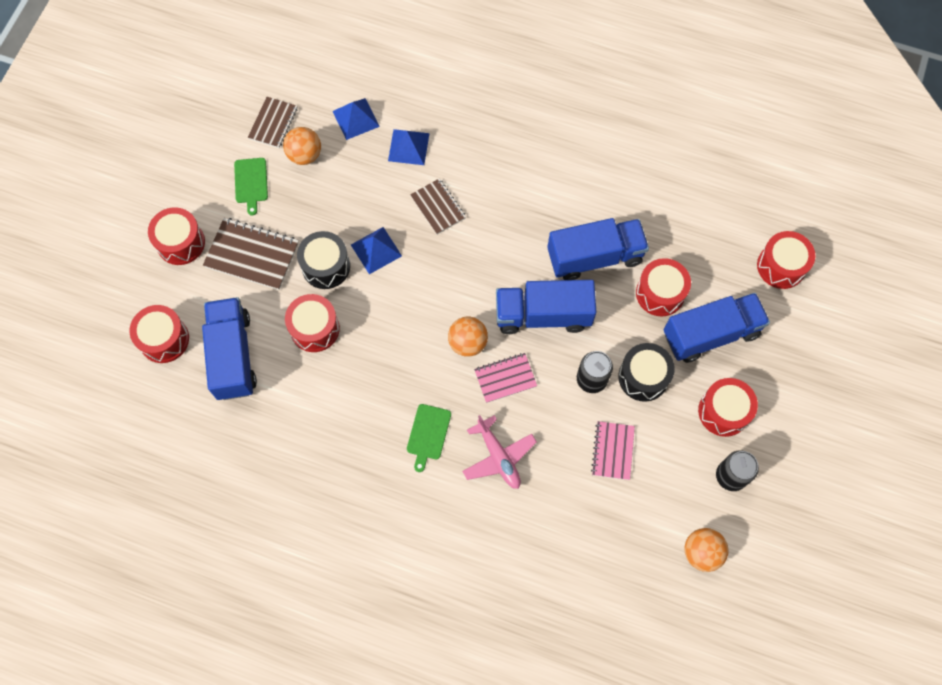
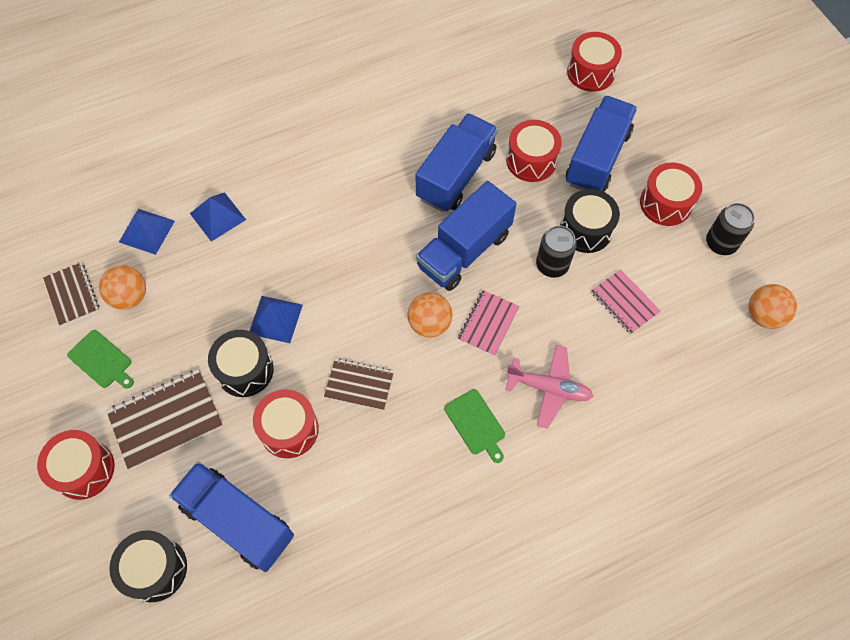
camera: 45 degrees left, 5 degrees down
(164, 339) = (155, 569): red drum -> black drum
(438, 207) = (292, 242): brown notebook -> brown notebook (359, 385)

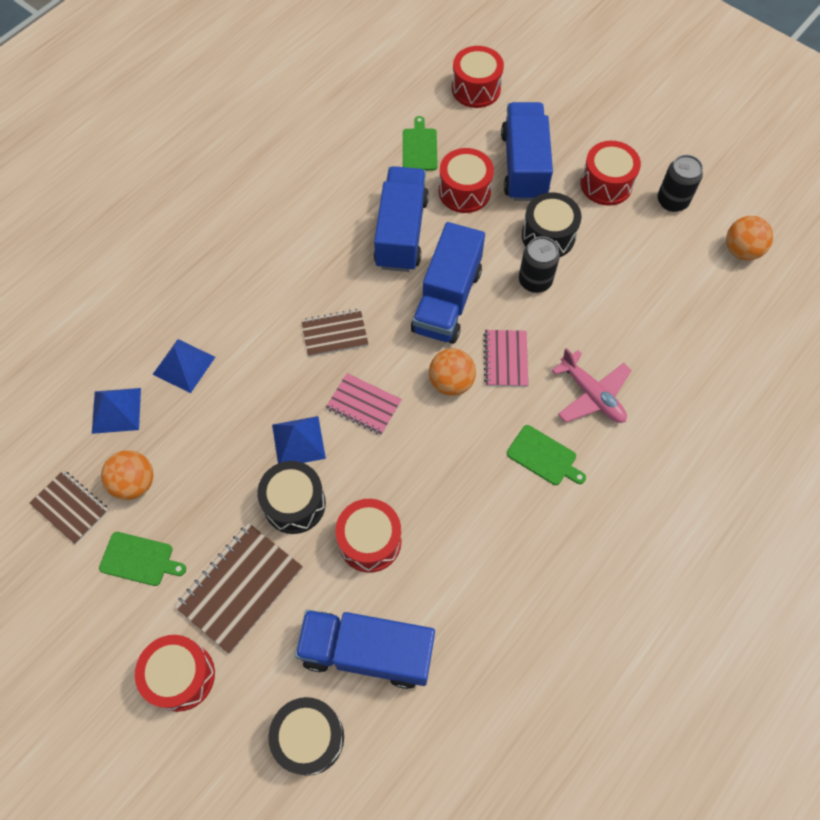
camera: 25 degrees left, 0 degrees up
(359, 385) = (415, 469): brown notebook -> brown notebook (335, 334)
(512, 106) = (419, 147): none -> green cutting board
(549, 388) = (592, 395): pink plane -> pink plane turned 60 degrees clockwise
(624, 302) = (617, 288): pink notebook -> pink notebook (363, 405)

